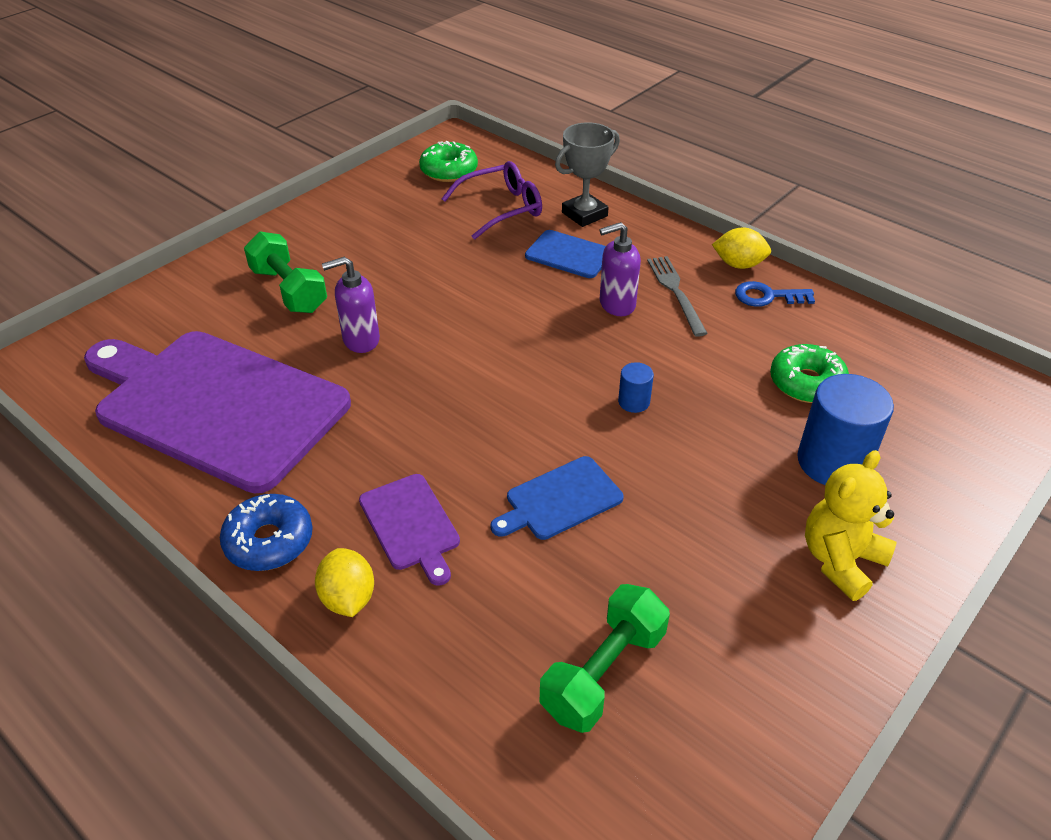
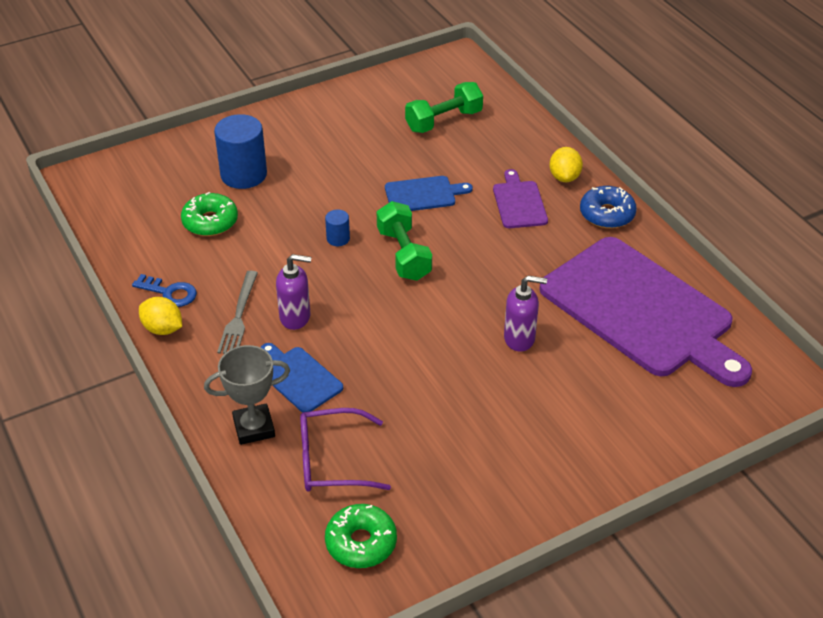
camera: 160 degrees left, 0 degrees up
(289, 290) = (574, 408): green dumbbell -> green dumbbell (404, 254)
(840, 560) = (288, 132): yellow teddy bear -> none

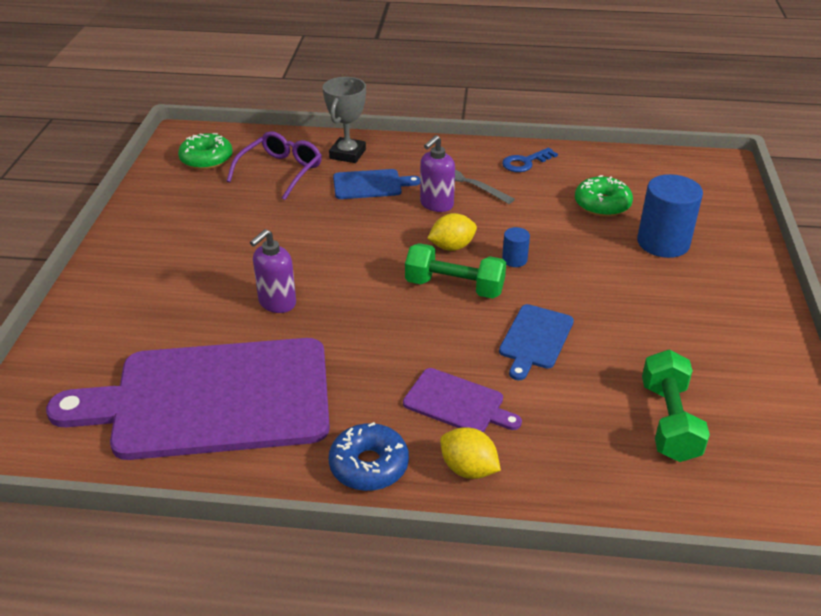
camera: 125 degrees right, 5 degrees down
(163, 329) = (486, 149): yellow lemon -> yellow lemon (452, 247)

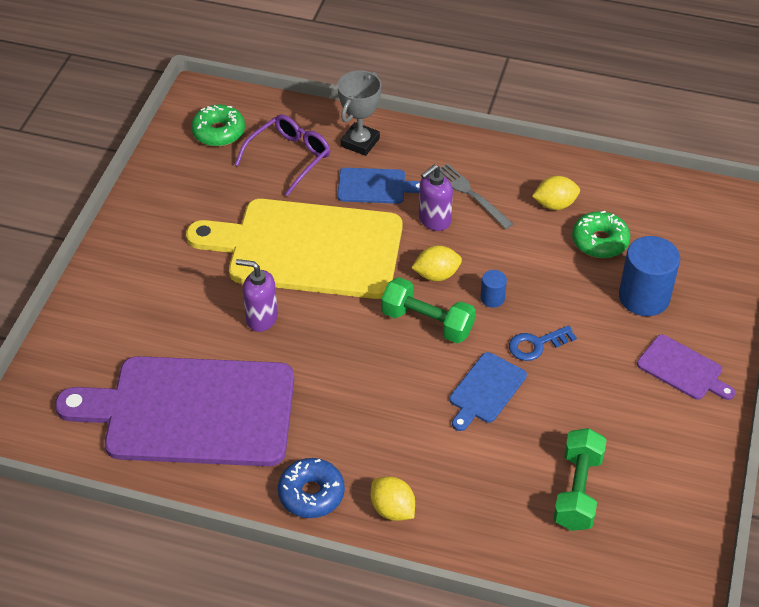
camera: 10 degrees right, 10 degrees up
(277, 303) = (261, 318): purple soap dispenser -> purple soap dispenser turned 60 degrees clockwise
(314, 239) = (307, 248): none -> yellow cutting board
(457, 403) = (399, 446): purple cutting board -> purple cutting board (683, 369)
(525, 162) = (538, 176): blue key -> blue key (536, 345)
(548, 181) = (555, 204): none -> yellow lemon

